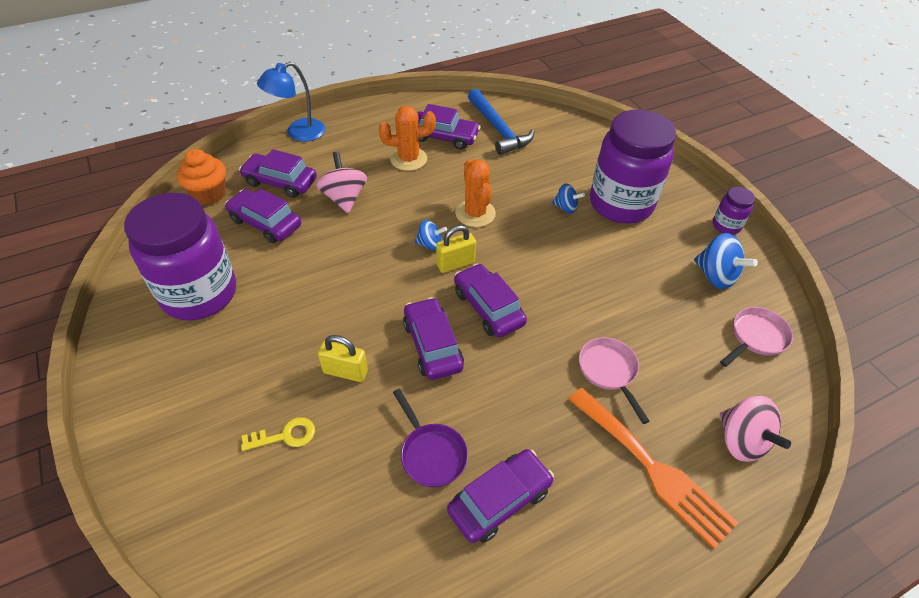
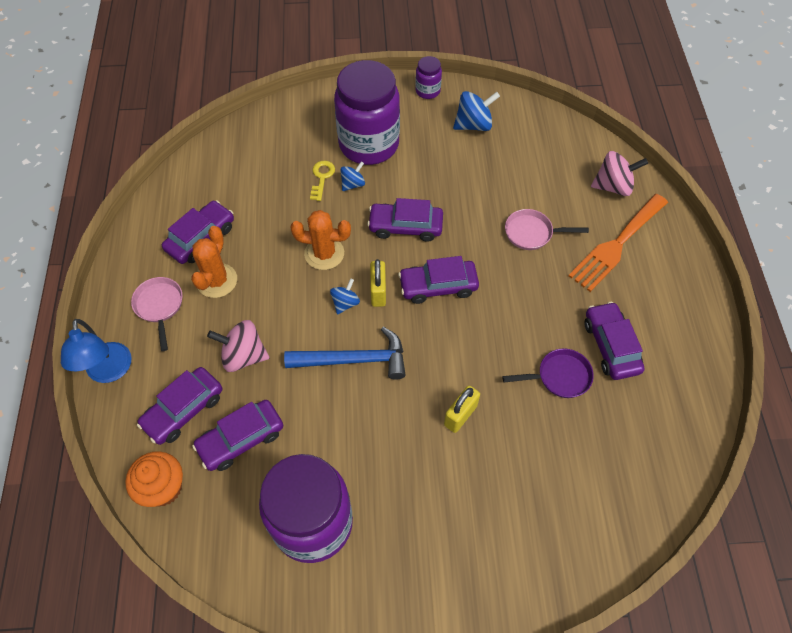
camera: 65 degrees left, 10 degrees up
(285, 436) = (507, 479): yellow key -> yellow key (322, 178)
(432, 345) = (460, 341): purple car -> purple car (405, 226)
(498, 129) = (217, 189): blue hammer -> blue hammer (354, 360)
(653, 468) = (616, 245): orange fork -> orange fork turned 150 degrees clockwise
(756, 337) = (538, 133): pink pan -> pink pan (159, 306)

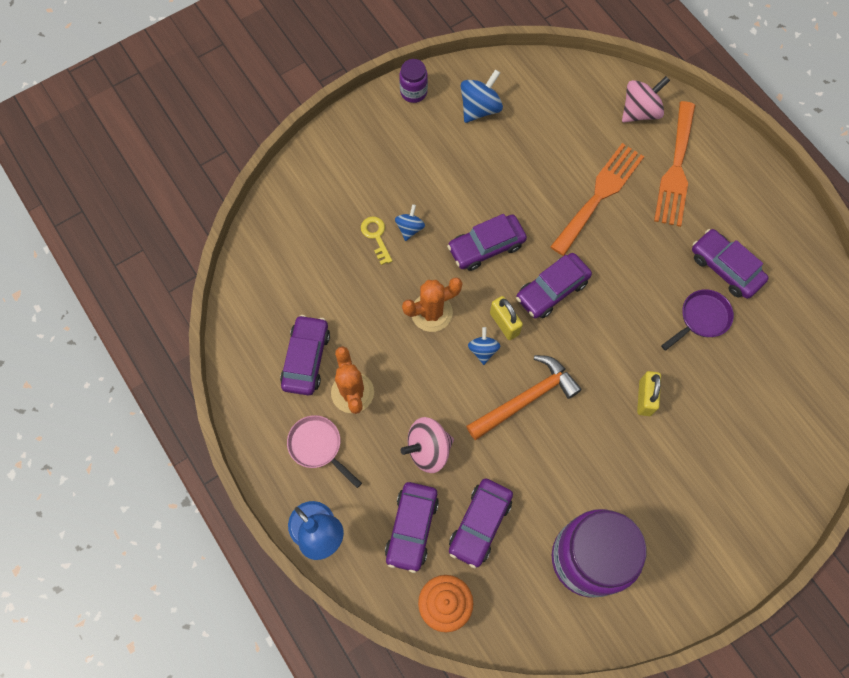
camera: 30 degrees left, 10 degrees up
(354, 360) = (526, 399): blue hammer -> orange hammer
(369, 144) = (396, 178): purple jar -> none
(532, 233) = (599, 195): pink pan -> orange fork

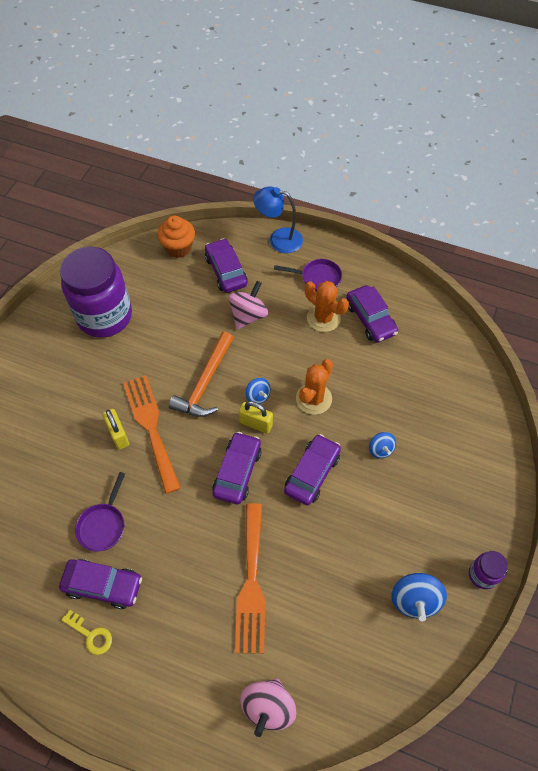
camera: 145 degrees right, 10 degrees down
(318, 446) = (318, 278): pink pan -> purple pan
(376, 236) = (399, 427): yellow key -> yellow key (91, 634)
(480, 524) = (185, 296): purple car -> none
(676, 169) = (197, 661): orange fork -> orange fork (151, 427)

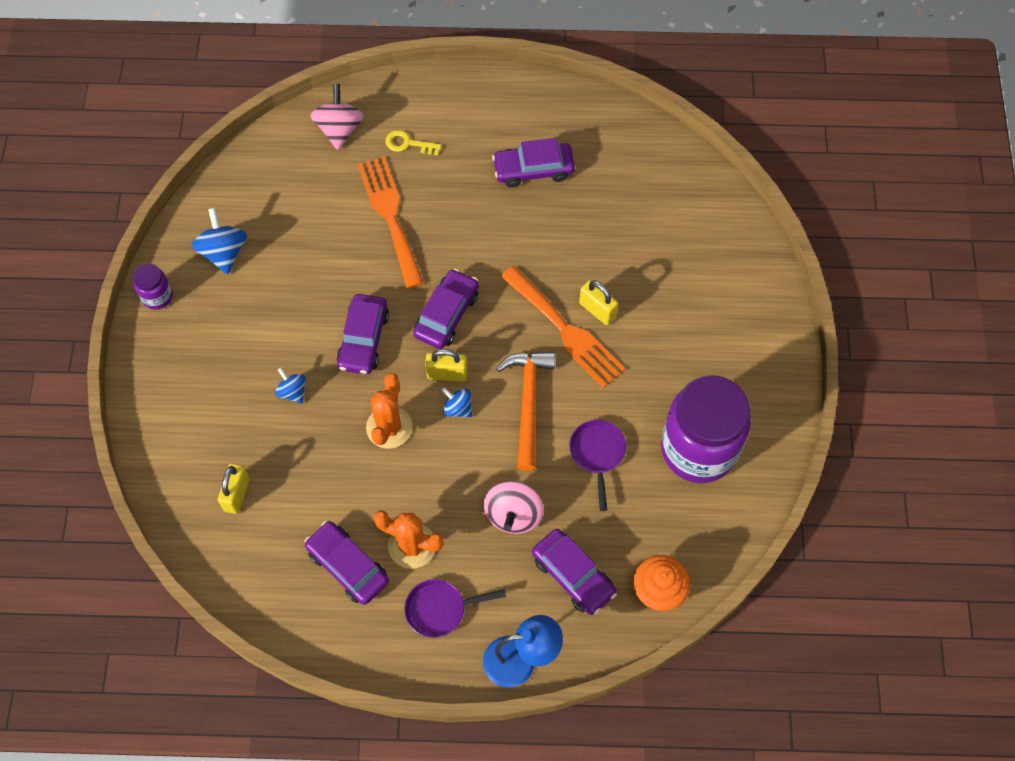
camera: 160 degrees right, 5 degrees up
(91, 634) = (523, 130): yellow key -> yellow key (408, 144)
(103, 525) = (562, 219): purple pan -> purple pan (597, 454)
(237, 472) = (447, 314): purple car -> purple car turned 150 degrees counterclockwise
(439, 387) = (237, 494): none -> yellow padlock

